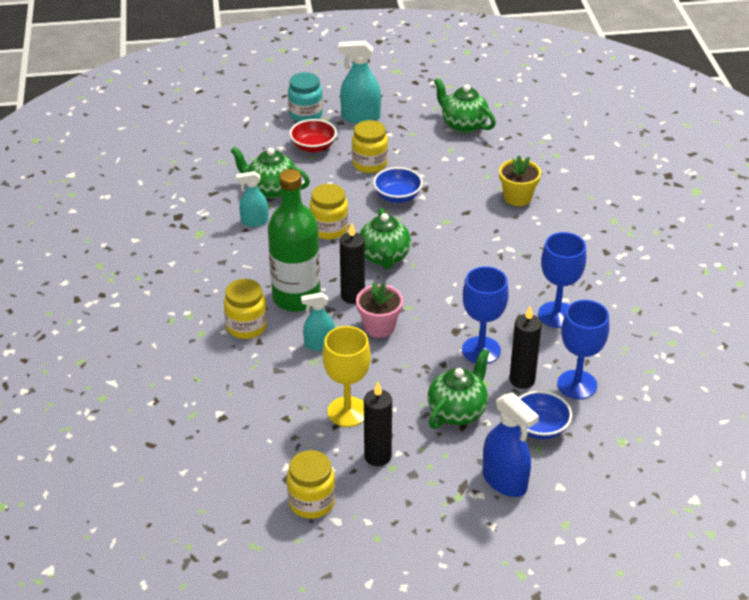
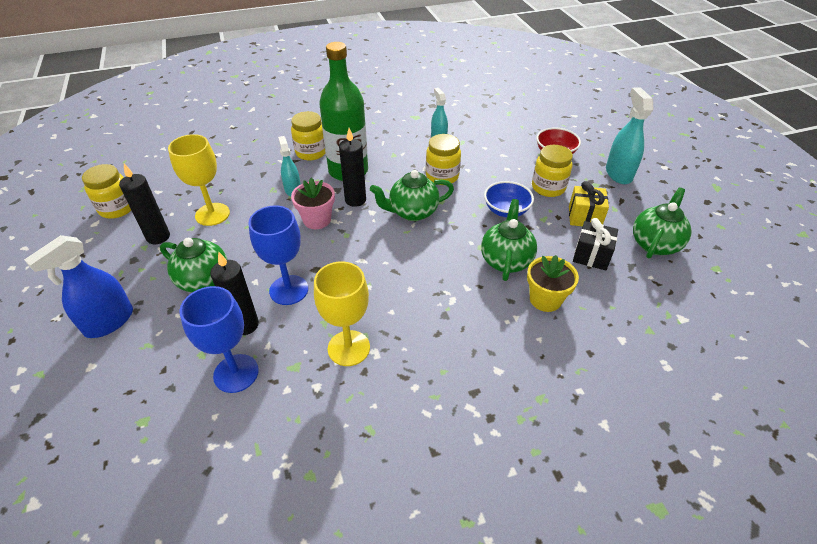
camera: 80 degrees right, 5 degrees up
(271, 189) = (484, 140): green teapot -> green teapot (506, 260)
(305, 114) = (600, 143): turquoise jar -> none
(419, 153) = (584, 217): none -> yellow gift
(470, 161) = (591, 255): none -> black gift
(540, 427) = (175, 344): blue bowl -> none
(556, 315) = (349, 348): blue goblet -> yellow goblet

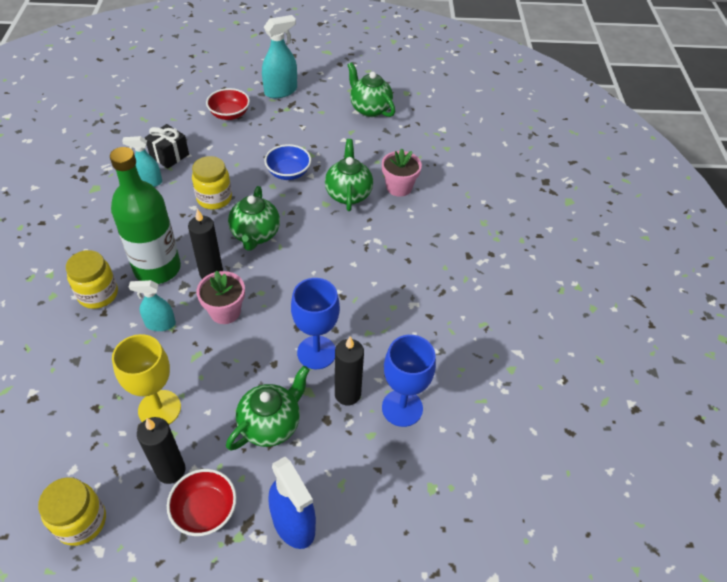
camera: 75 degrees left, 5 degrees up
(123, 265) = (205, 510): none -> red bowl
(349, 348) = (402, 320): yellow goblet -> none
(506, 260) = (348, 194): green teapot -> green teapot turned 60 degrees clockwise
(545, 299) = (399, 187): yellow flower pot -> pink flower pot
(548, 187) = (274, 137): yellow jar -> none
(584, 217) = (322, 131): yellow gift -> none
(591, 255) = (366, 145): black gift -> black gift (169, 155)
(618, 173) = (281, 91): turquoise spray bottle -> turquoise spray bottle turned 135 degrees clockwise

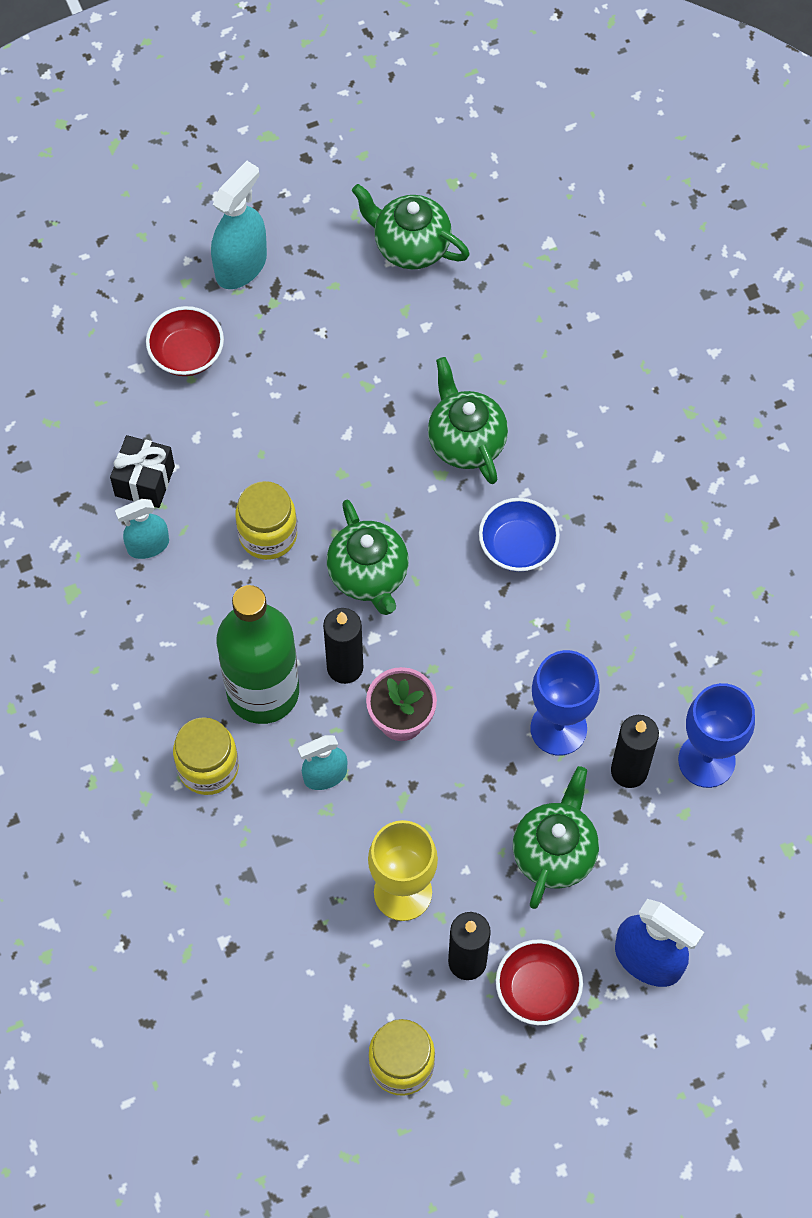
camera: 20 degrees left, 15 degrees up
(288, 172) = (352, 437): blue bowl -> blue bowl (517, 546)
(399, 187) = (535, 396): pink flower pot -> none

